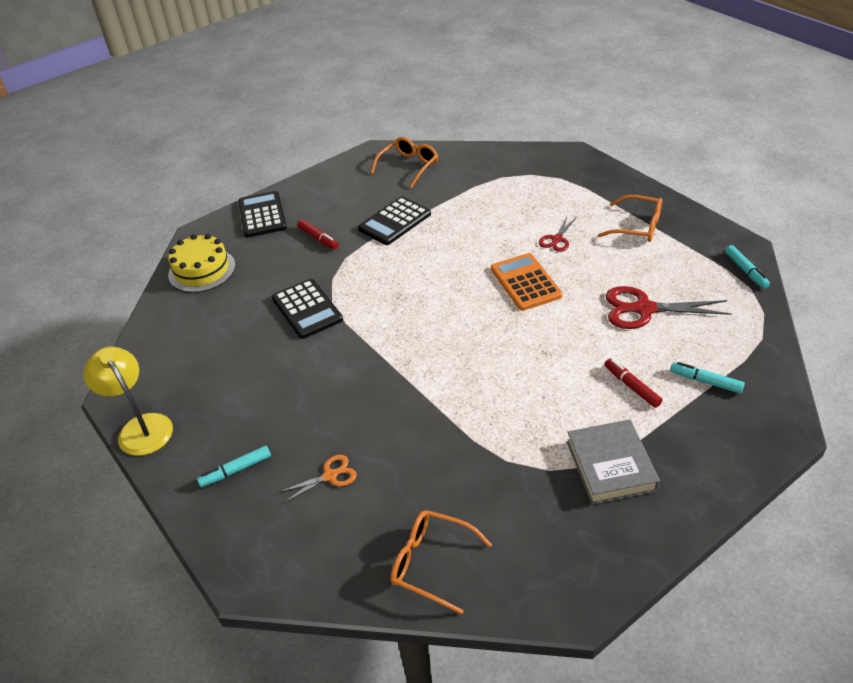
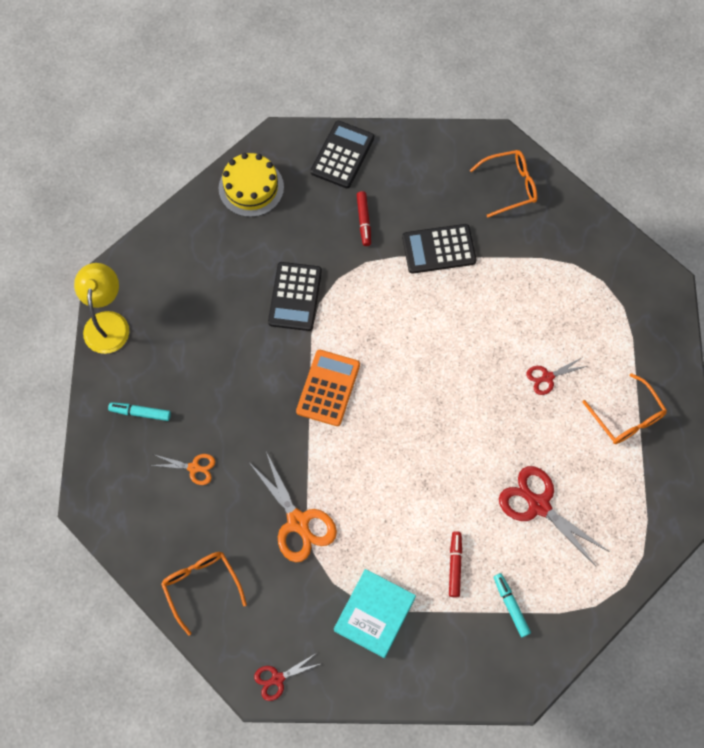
camera: 35 degrees right, 25 degrees up
(469, 449) = (298, 522): none -> orange scissors
(525, 282) = (478, 403): orange calculator -> orange calculator (328, 388)
(586, 583) = (277, 678): none -> red scissors
(610, 466) = (374, 614): grey book -> turquoise book
(745, 271) = (660, 535): turquoise marker -> none

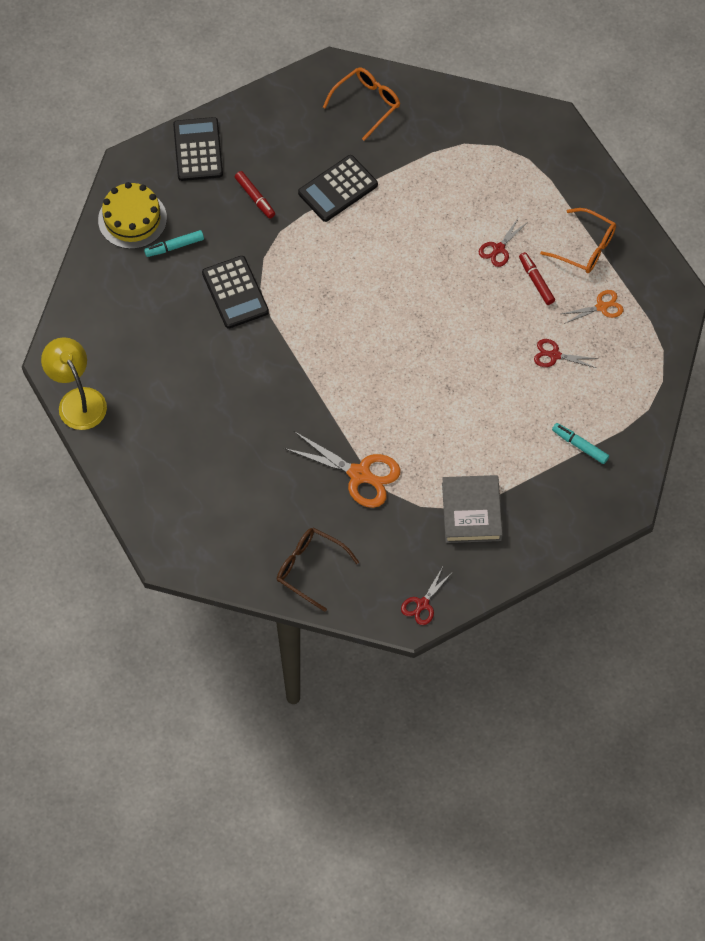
camera: 30 degrees left, 5 degrees down
(140, 413) = (160, 459): turquoise marker -> turquoise marker (174, 246)
(194, 468) = (239, 479): orange scissors -> orange scissors (601, 307)
(201, 586) = (310, 568): orange glasses -> brown glasses
(328, 388) = (315, 353): orange calculator -> none
(374, 614) = (471, 512): turquoise book -> grey book
(455, 565) = (514, 439): red marker -> red marker (536, 281)
(539, 505) = (554, 355): red scissors -> red scissors, size x0.55

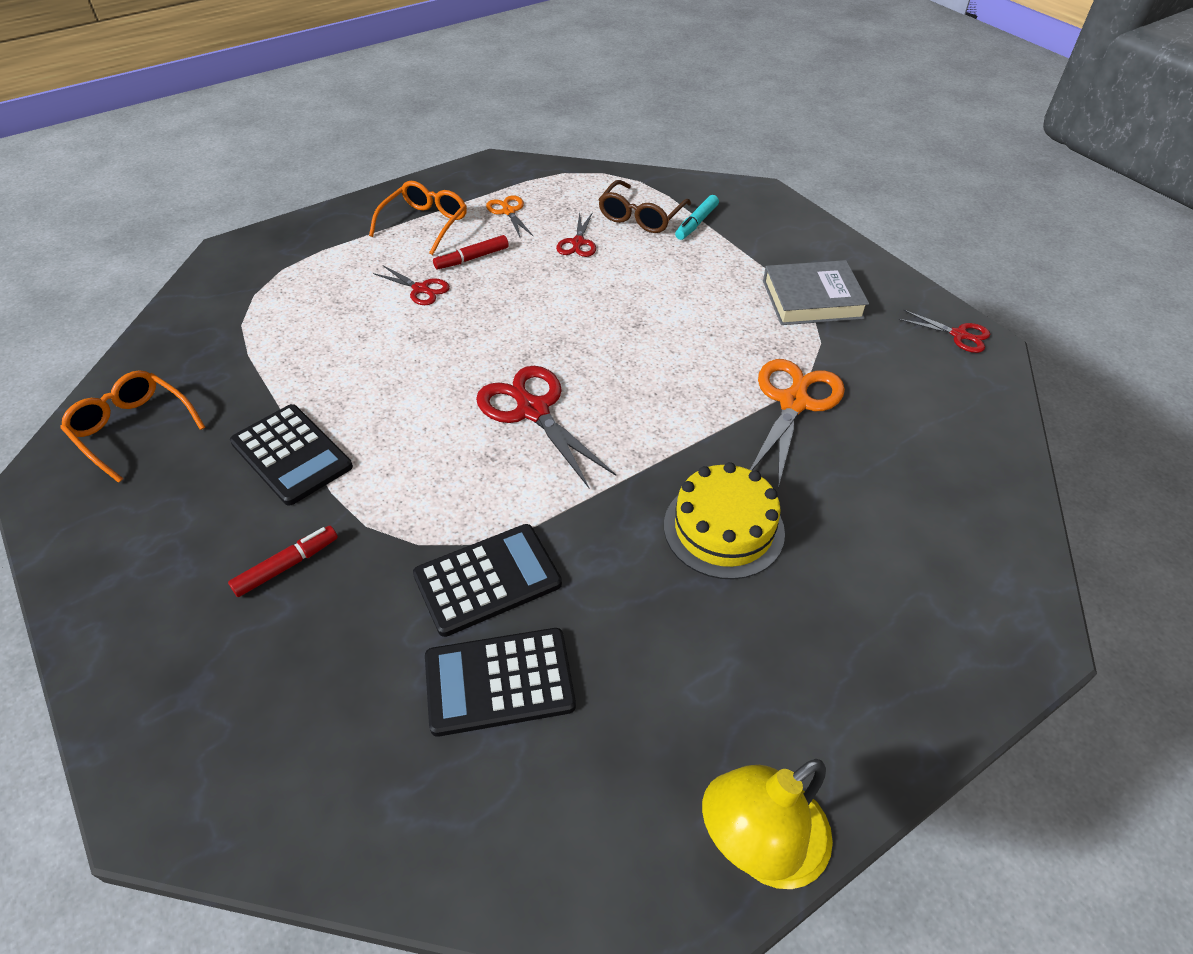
camera: 95 degrees left, 15 degrees down
(132, 219) = (301, 784): yellow cake -> yellow cake (723, 528)
(174, 246) = (379, 691): turquoise marker -> none
(198, 150) = (152, 670): black calculator -> black calculator (499, 681)
(310, 568) = (964, 446): brown glasses -> brown glasses (641, 217)
(365, 318) = (533, 410): none -> red scissors

